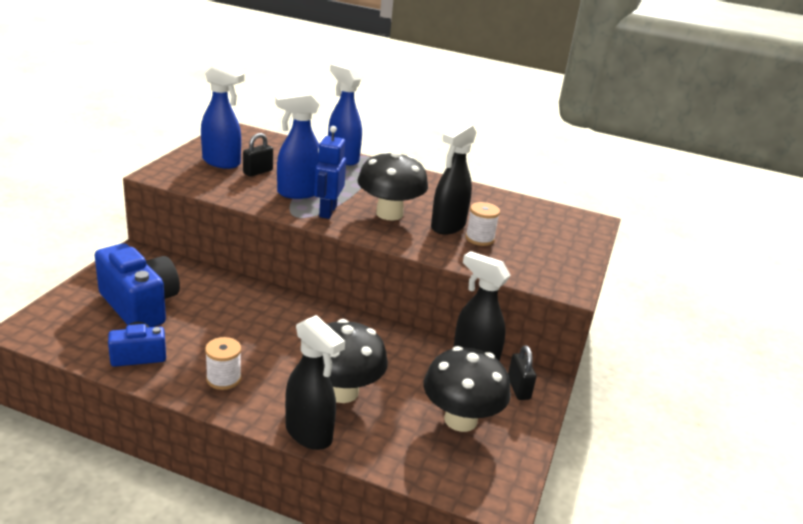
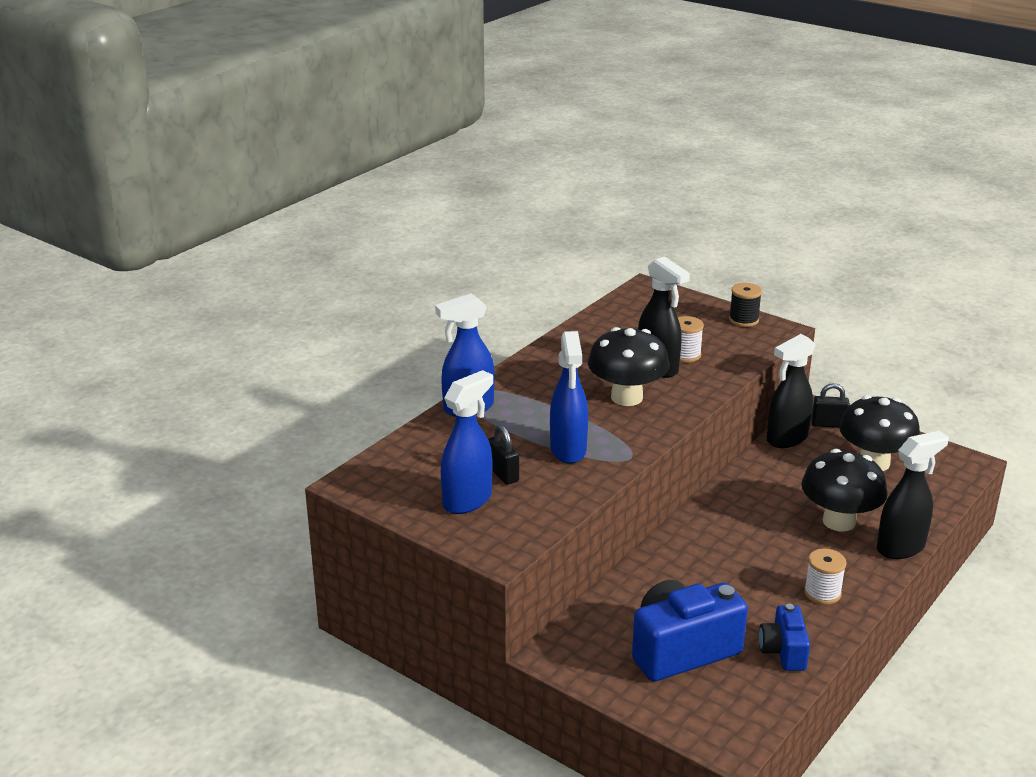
camera: 70 degrees left, 0 degrees up
(327, 211) = (619, 436): blue robot -> none
(572, 268) = (743, 320): none -> black spool

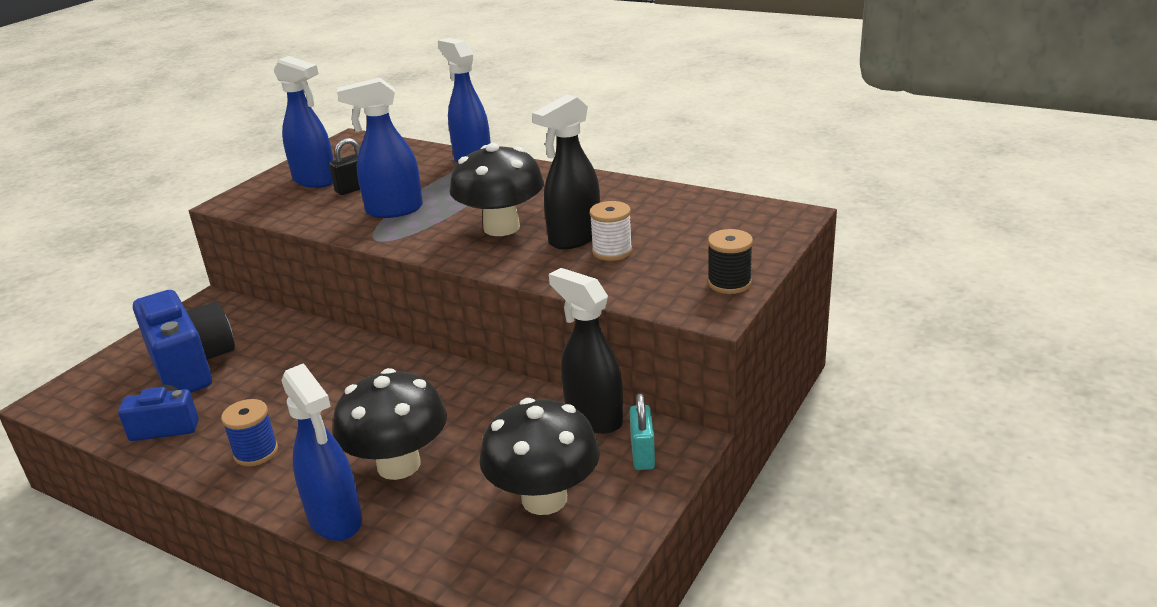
camera: 85 degrees right, 0 degrees up
(822, 593) = (256, 452): white spool -> blue spool
(828, 424) = (642, 454): black padlock -> turquoise padlock
(901, 547) = (335, 520): black spray bottle -> blue spray bottle

